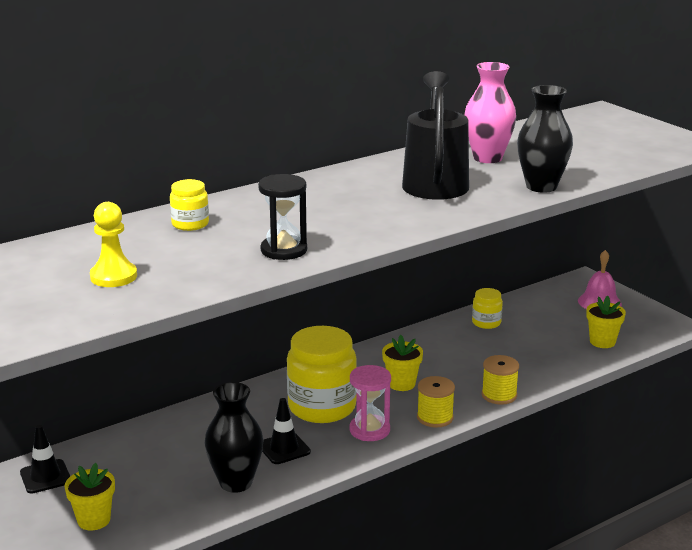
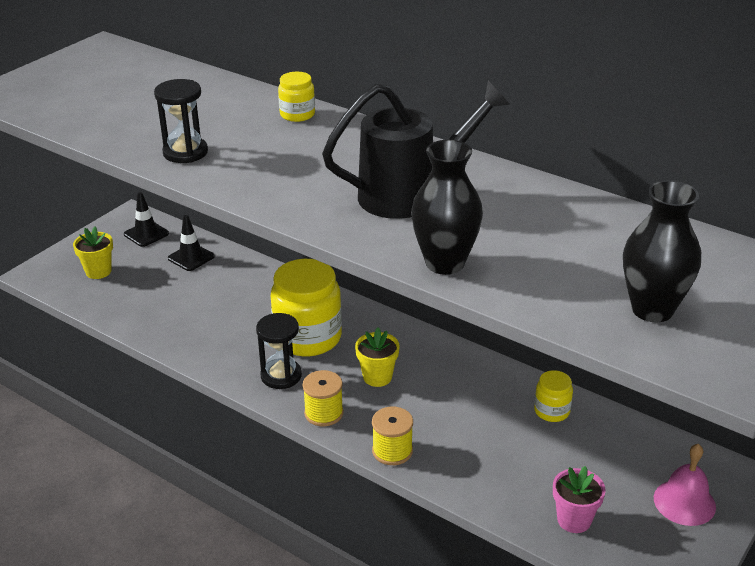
camera: 70 degrees right, 10 degrees up
(113, 276) = (104, 98): yellow pawn -> none
(190, 224) = (224, 102): yellow jar -> yellow jar (297, 114)
(236, 483) = (168, 322): black vase -> black vase (652, 309)
(284, 448) = (229, 334): black traffic cone -> black traffic cone (191, 257)
(369, 430) = (281, 376): pink hourglass -> black hourglass
(487, 158) = (514, 214): pink vase -> none
(602, 342) = (574, 520): yellow flower pot -> pink flower pot

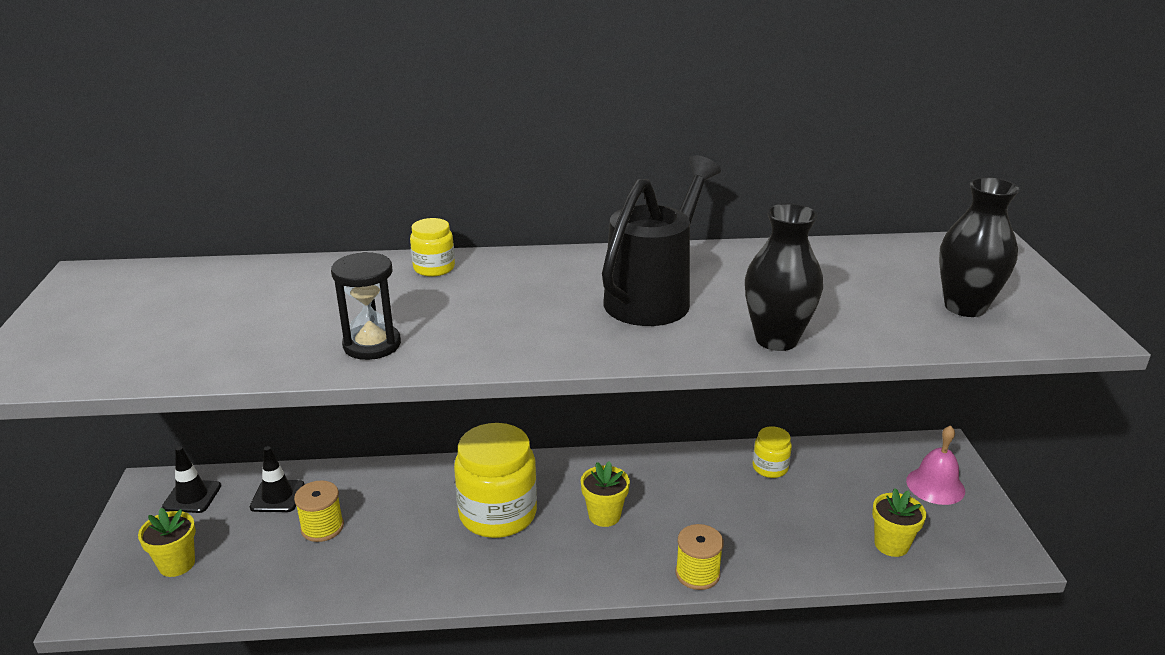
camera: 40 degrees left, 5 degrees down
(281, 376) = (516, 563): black hourglass -> none
(324, 413) = (598, 575): yellow spool -> yellow spool (322, 527)
(574, 520) = (891, 544): pink flower pot -> yellow flower pot

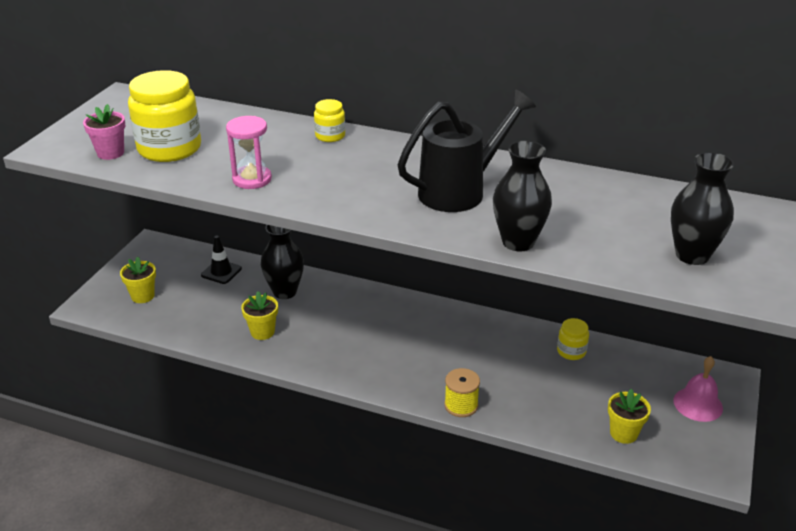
camera: 25 degrees right, 5 degrees up
(122, 358) = (110, 153): none -> pink flower pot
(192, 496) = (172, 257): black traffic cone -> none
(322, 527) = (237, 299): yellow spool -> none
(372, 345) = (252, 179): black hourglass -> pink hourglass
(383, 498) = (285, 292): none -> black vase
(498, 514) = (352, 324): yellow jar -> yellow jar (169, 148)
(604, 515) = (423, 347): yellow flower pot -> yellow flower pot (262, 332)

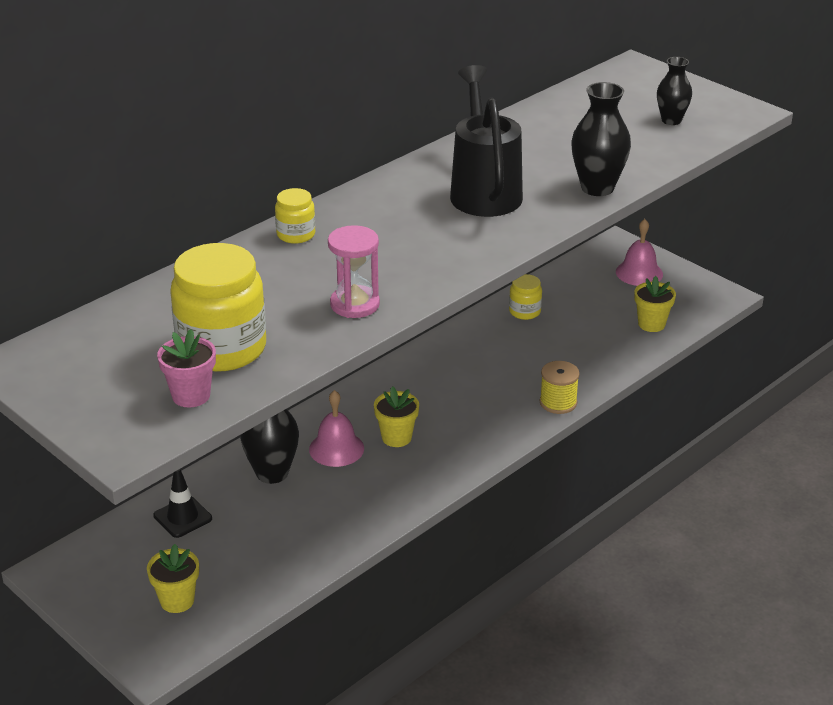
camera: 65 degrees left, 0 degrees up
(262, 332) = (338, 509): yellow flower pot -> yellow flower pot (396, 437)
(327, 310) = (336, 448): none -> pink bell
(692, 255) = (671, 120): black vase -> black vase, size x0.65

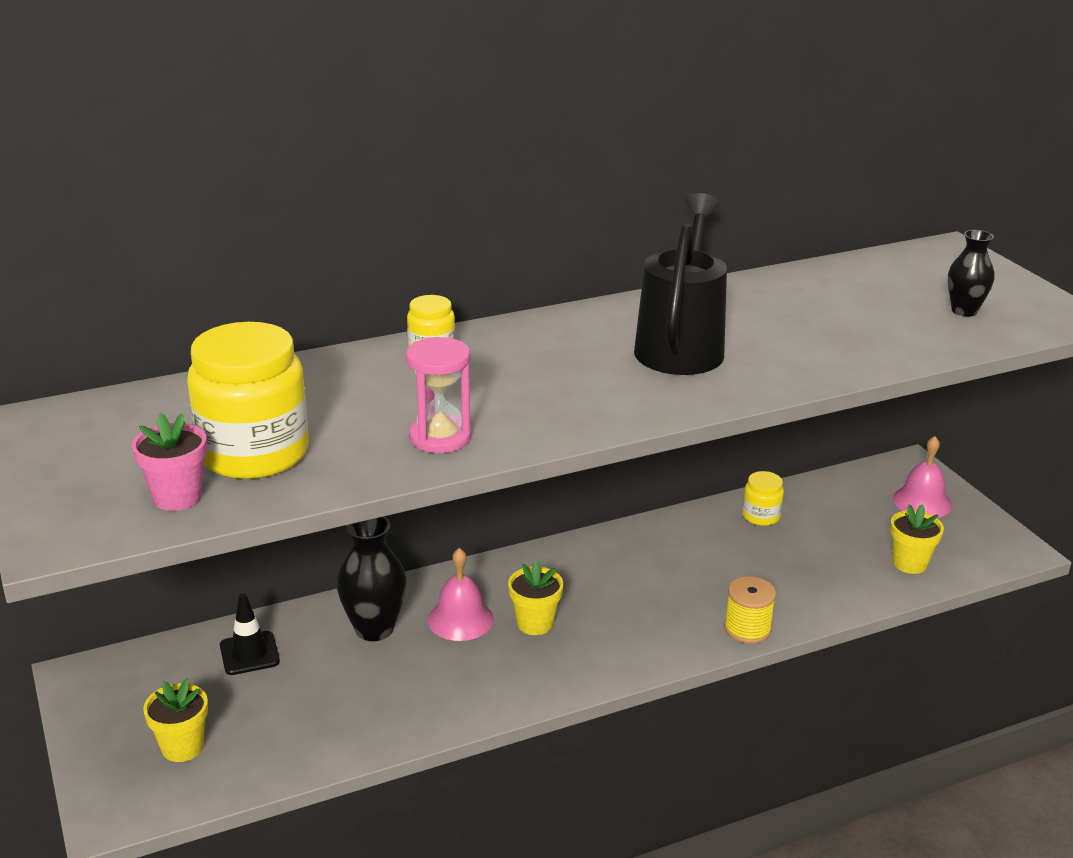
camera: 20 degrees right, 5 degrees down
(597, 188) = (823, 367): black vase -> none

